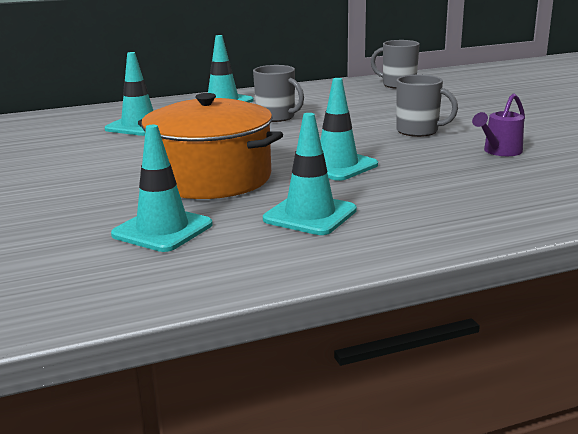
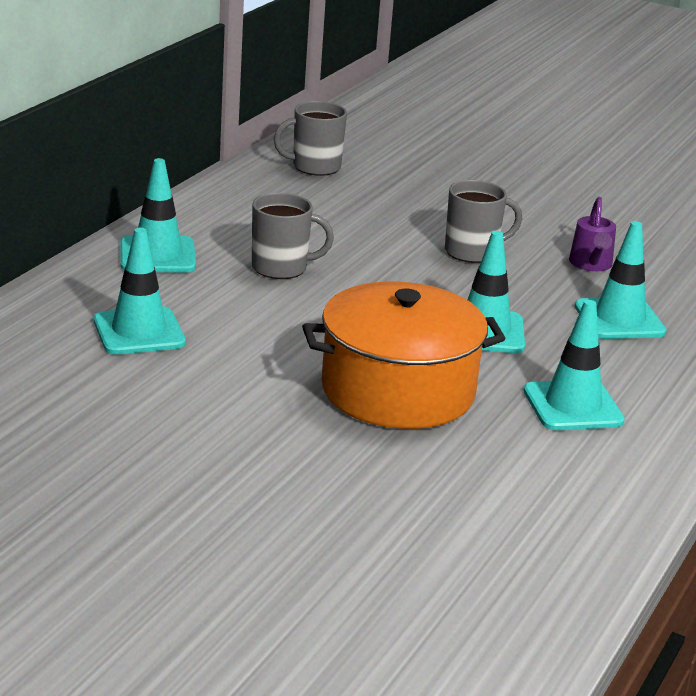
camera: 45 degrees left, 5 degrees up
(162, 230) = (484, 473): turquoise traffic cone -> turquoise traffic cone (619, 319)

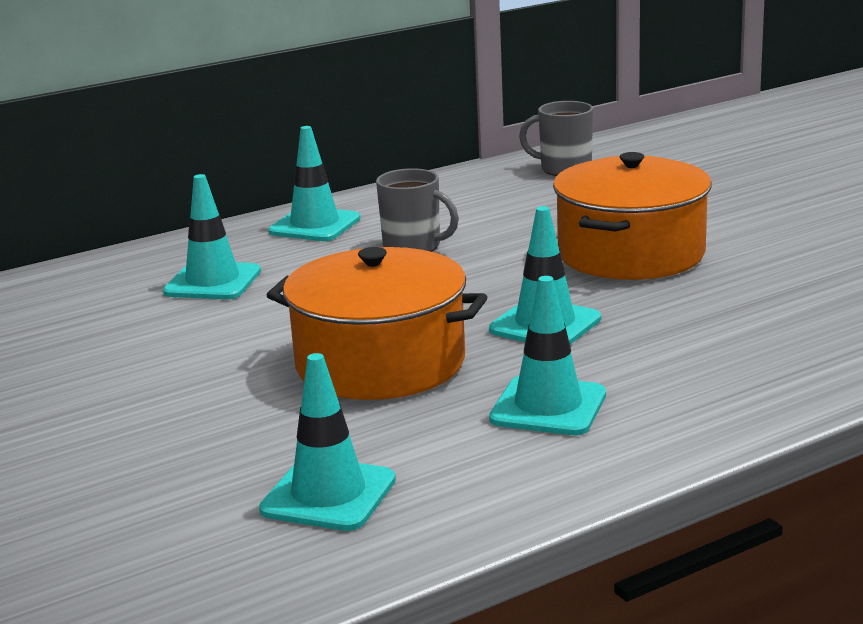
camera: 35 degrees right, 5 degrees down
(472, 252) = (631, 254): grey mug -> orange pot
(591, 265) = (754, 279): purple watering can -> none
(619, 319) = (718, 334): turquoise traffic cone -> turquoise traffic cone (328, 495)

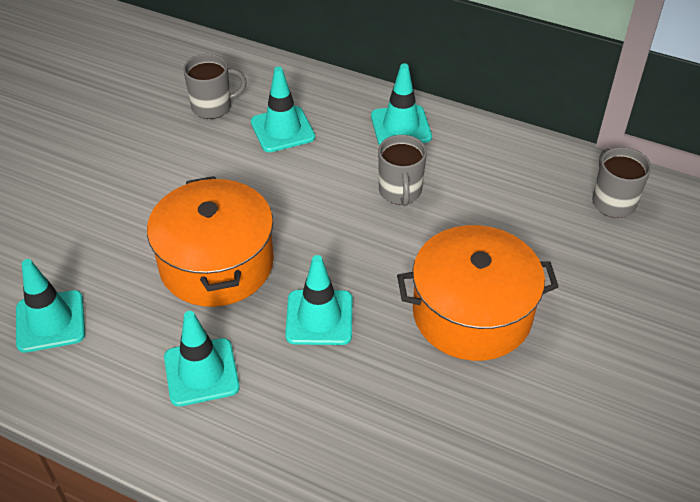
camera: 55 degrees right, 25 degrees up
(97, 311) = (213, 107): none -> grey mug

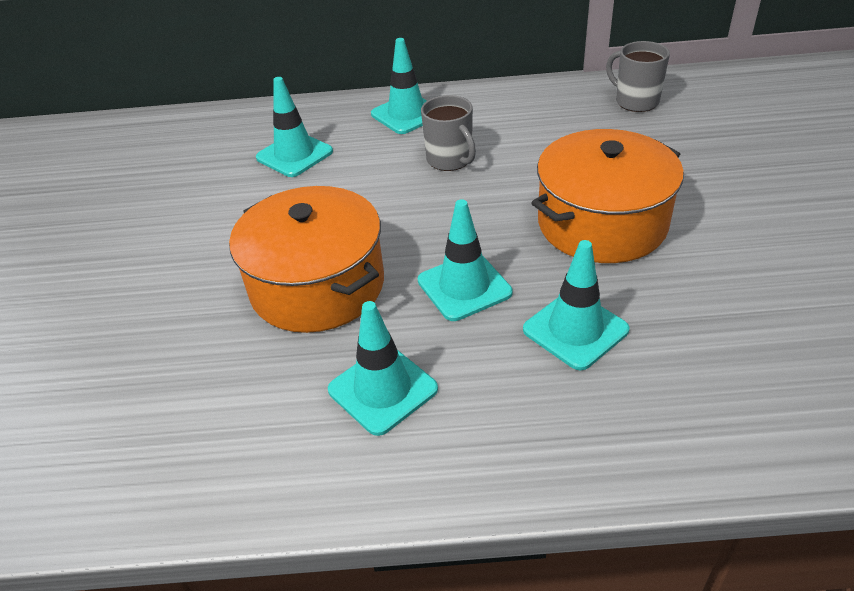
camera: 25 degrees left, 5 degrees down
(50, 321) = (161, 421): turquoise traffic cone -> turquoise traffic cone (575, 330)
(213, 107) = (206, 162): grey mug -> none

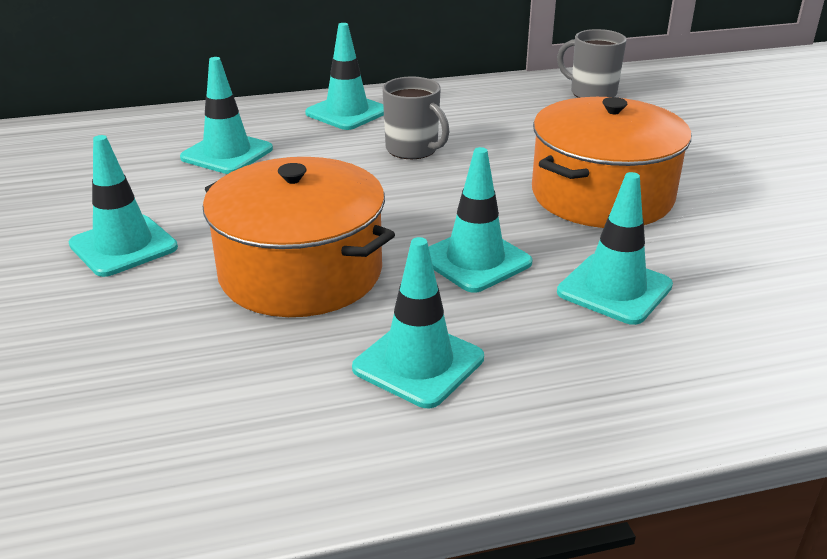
camera: 15 degrees left, 10 degrees down
(189, 246) = (123, 246): none -> turquoise traffic cone

